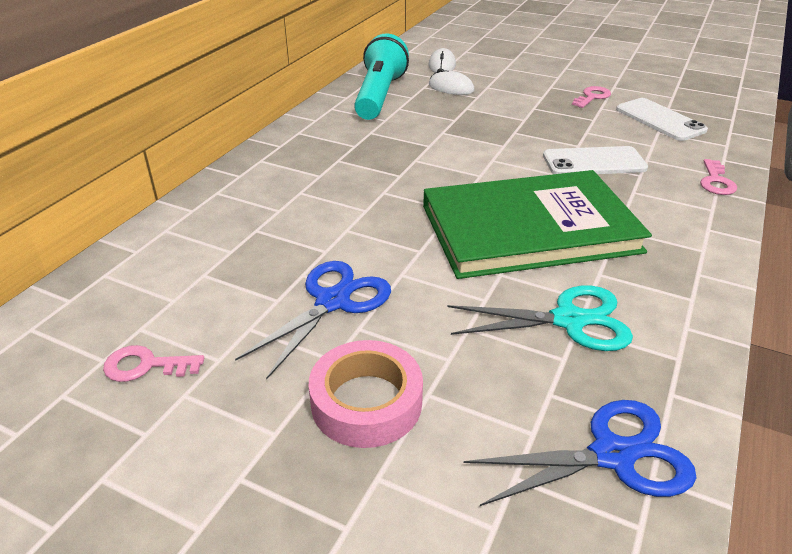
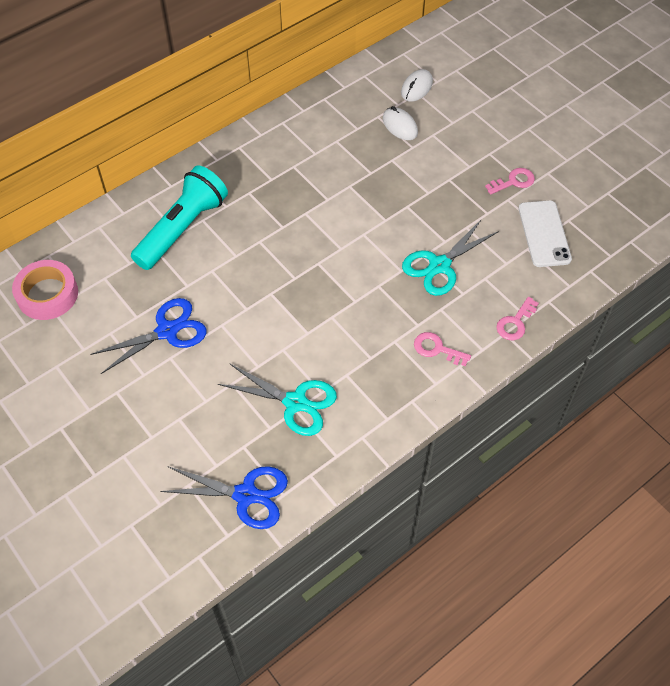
camera: 25 degrees right, 20 degrees up
(145, 366) = (45, 338): pink key -> pink key (437, 349)
(366, 402) = (144, 410): pink tape -> pink tape (47, 294)
(379, 95) = (332, 117): turquoise flashlight -> turquoise flashlight (183, 228)
(529, 229) = (333, 317): green book -> none
(594, 162) = (439, 266): white phone -> turquoise scissors

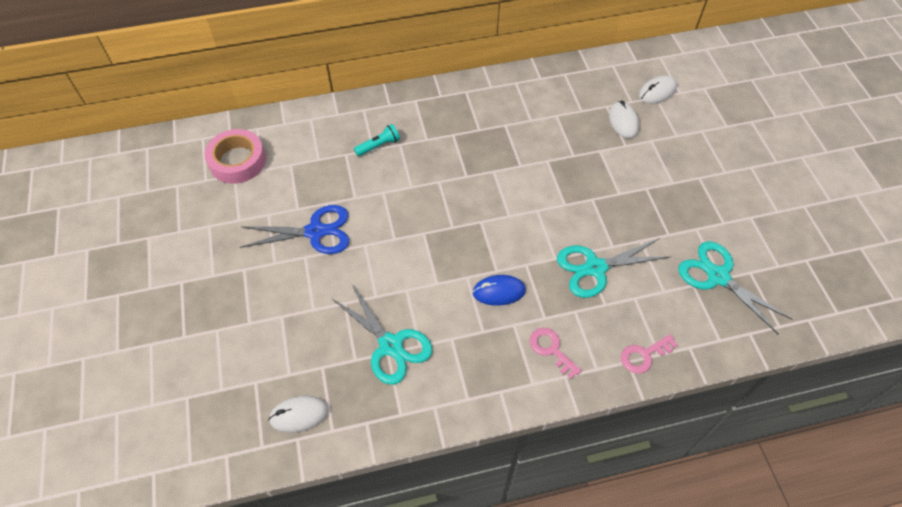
camera: 25 degrees right, 0 degrees up
(183, 228) = (379, 146): turquoise flashlight -> turquoise flashlight, size x0.42
(246, 495) = (299, 415): blue scissors -> white mouse
(366, 318) = (499, 291): none -> blue mouse
(513, 181) = (711, 213): pink key -> none
(544, 234) = (718, 276): white phone -> turquoise scissors

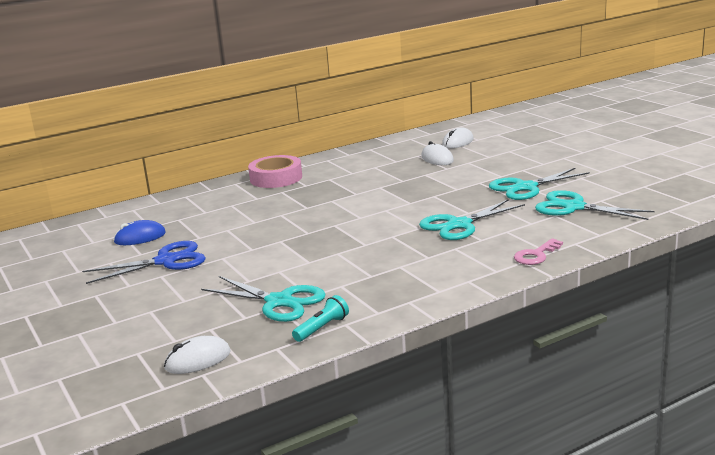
camera: 15 degrees left, 35 degrees down
(237, 161) = (63, 243): pink tape -> pink tape (276, 178)
(379, 146) = (210, 209): turquoise flashlight -> turquoise flashlight (322, 328)
(499, 291) = (374, 253): blue mouse -> blue mouse (140, 237)
(551, 349) = (445, 270): pink key -> none
(687, 217) = (526, 187): none -> turquoise scissors

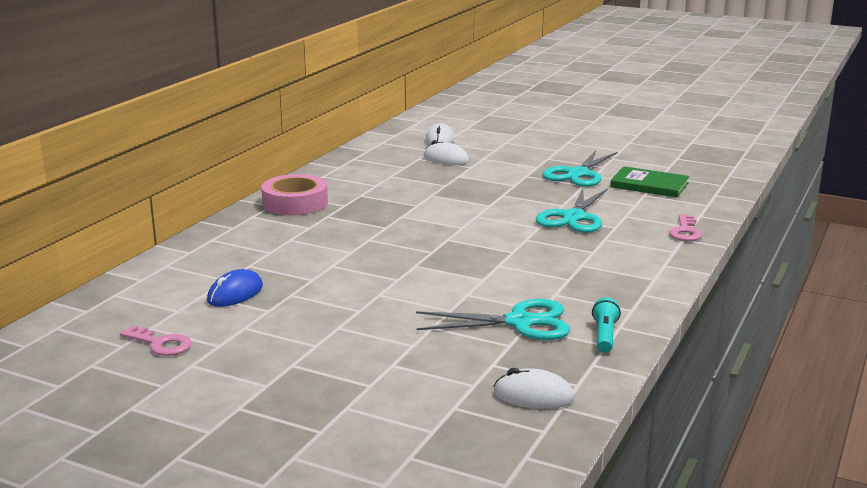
camera: 35 degrees left, 0 degrees up
(51, 262) = (161, 344): none -> pink key
(166, 261) = (316, 311): blue scissors -> none
(198, 360) = (533, 396): white mouse -> white mouse turned 75 degrees clockwise
(574, 207) = (649, 185): turquoise scissors -> green book

